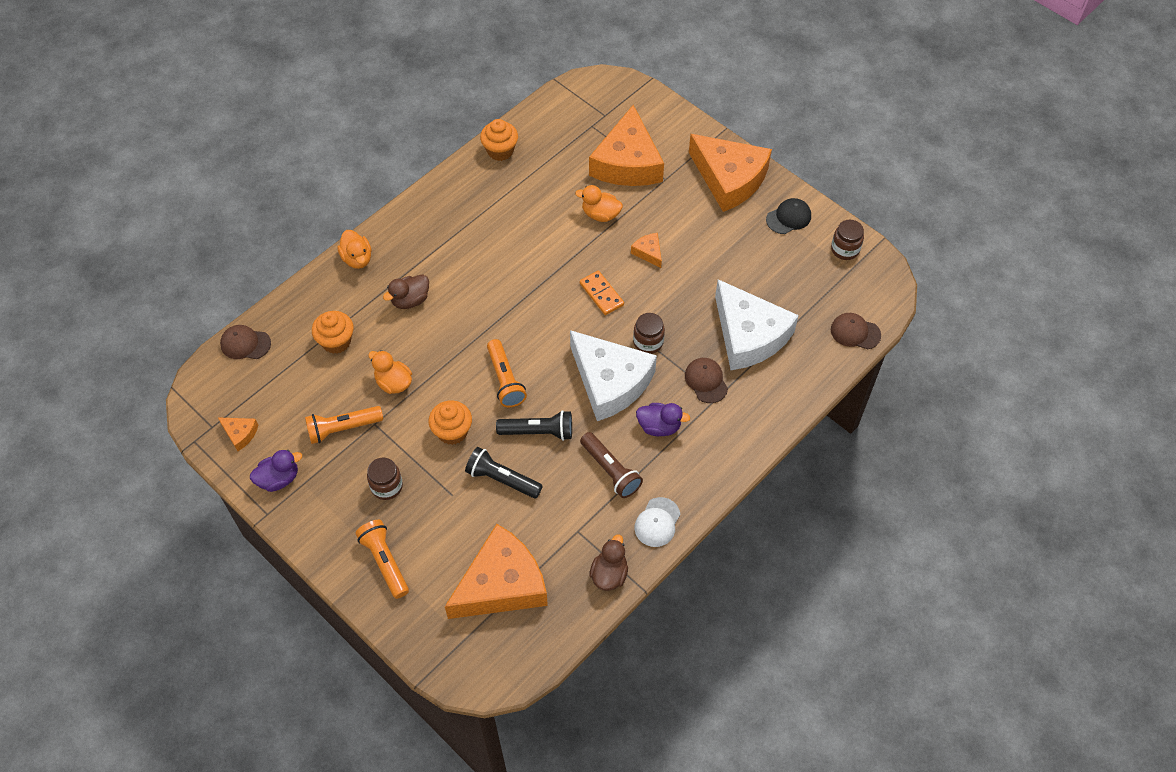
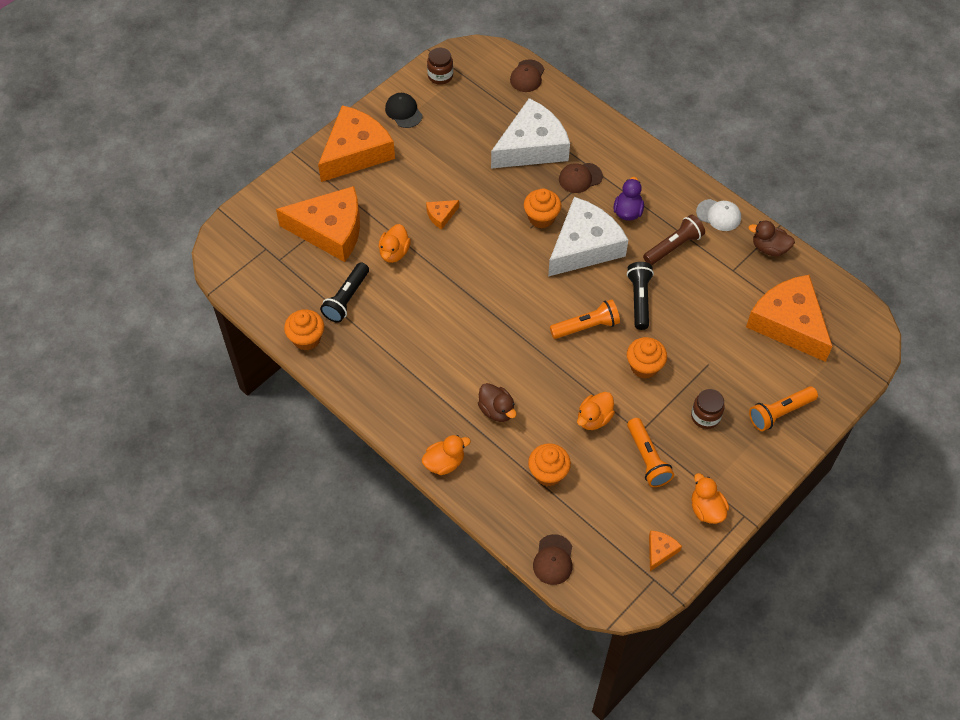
camera: 90 degrees left, 0 degrees up
(279, 479) = (706, 509): purple duck -> orange duck
(502, 479) = (689, 326): black flashlight -> black flashlight (346, 298)
(601, 294) = (489, 252): orange domino -> none
(648, 342) = (541, 218): brown jar -> orange cupcake

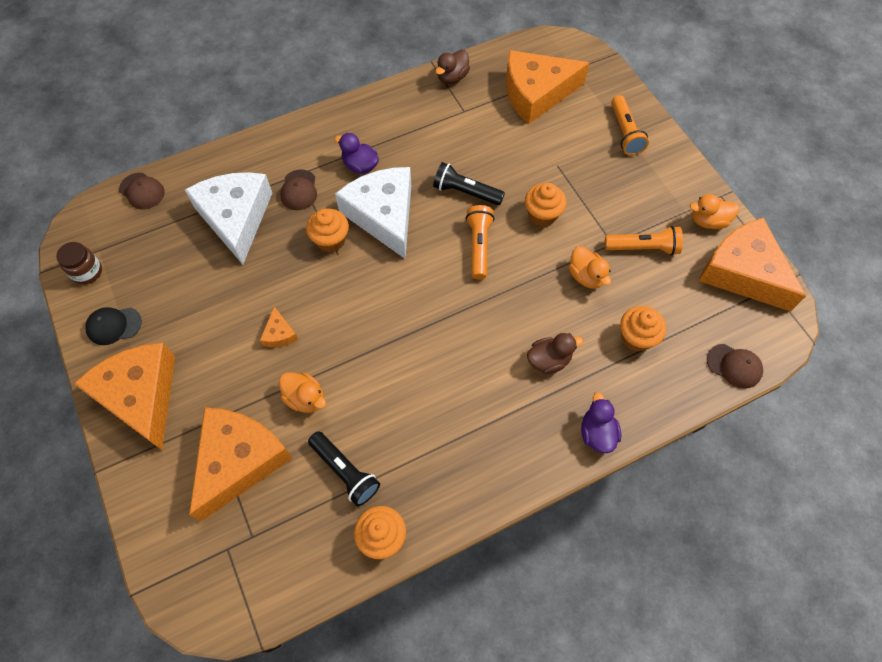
camera: 70 degrees left, 5 degrees up
(444, 463) = (597, 433): orange duck -> purple duck
(660, 551) = (743, 272): orange cheese -> orange cheese, size x2.44
(673, 246) = (418, 145): brown flashlight -> none
(705, 416) = (612, 187): brown jar -> none
(718, 215) = (399, 99): white cap -> none

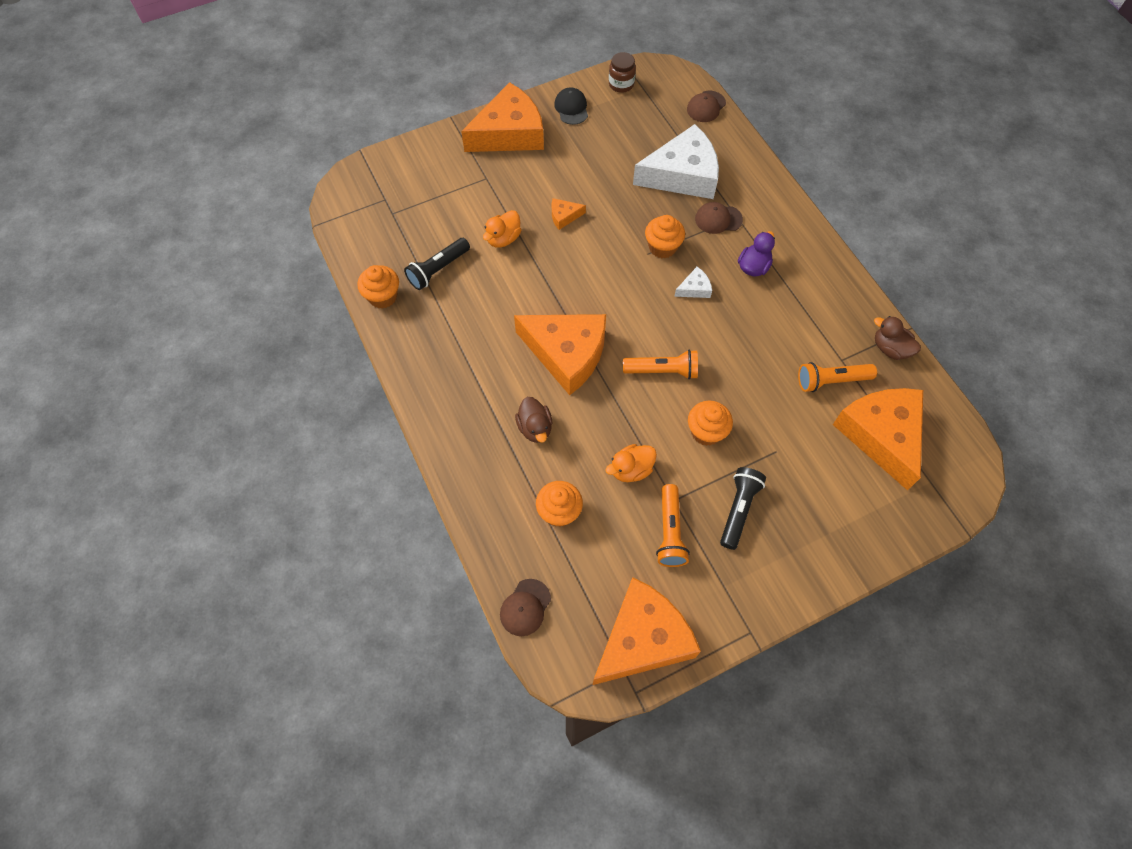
camera: 90 degrees right, 0 degrees up
(239, 461) = (452, 199): orange cheese -> orange cheese (566, 354)
(383, 215) = (694, 288): white cheese -> white cheese, size x0.41
(466, 192) = (729, 360): black flashlight -> black flashlight (738, 510)
(597, 433) = (459, 465): purple duck -> none
(625, 133) = (835, 530): orange flashlight -> orange flashlight (831, 381)
(708, 221) = (711, 610): orange duck -> none

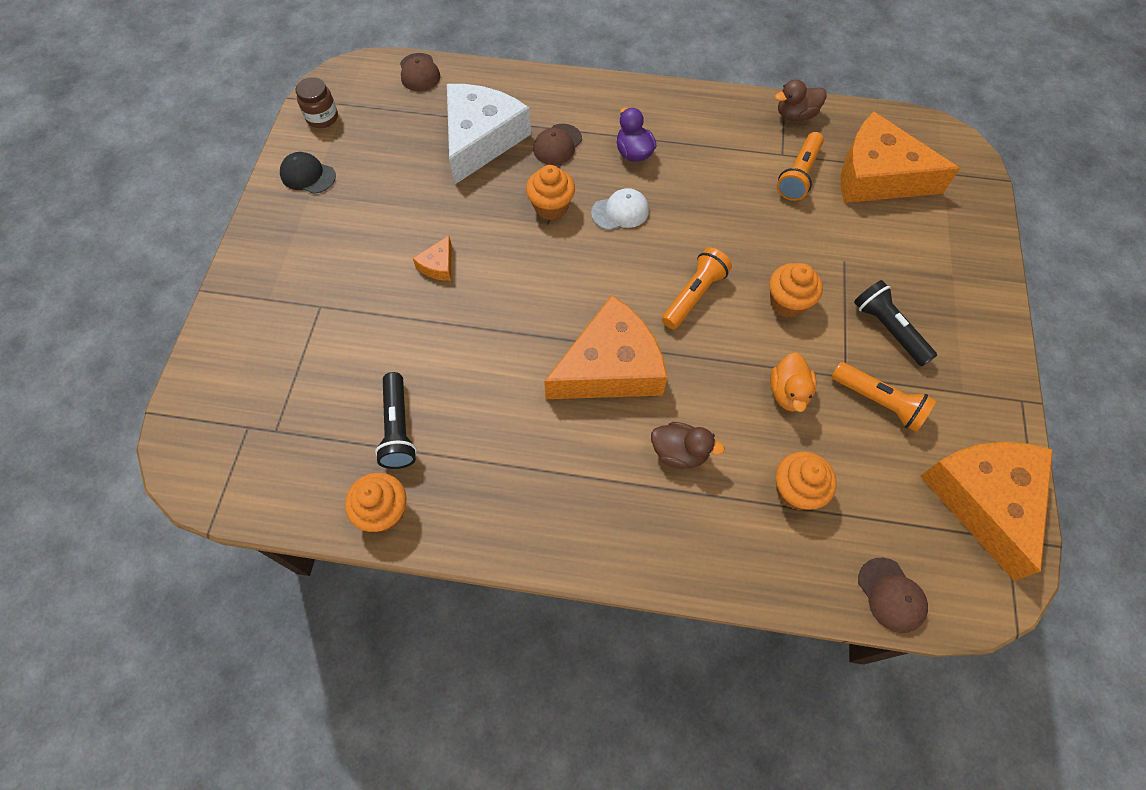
camera: 55 degrees left, 0 degrees up
(503, 239) = (415, 338): orange duck -> none
(509, 133) = (282, 248): orange cheese -> none
(694, 288) = (620, 212): white cheese -> white cap

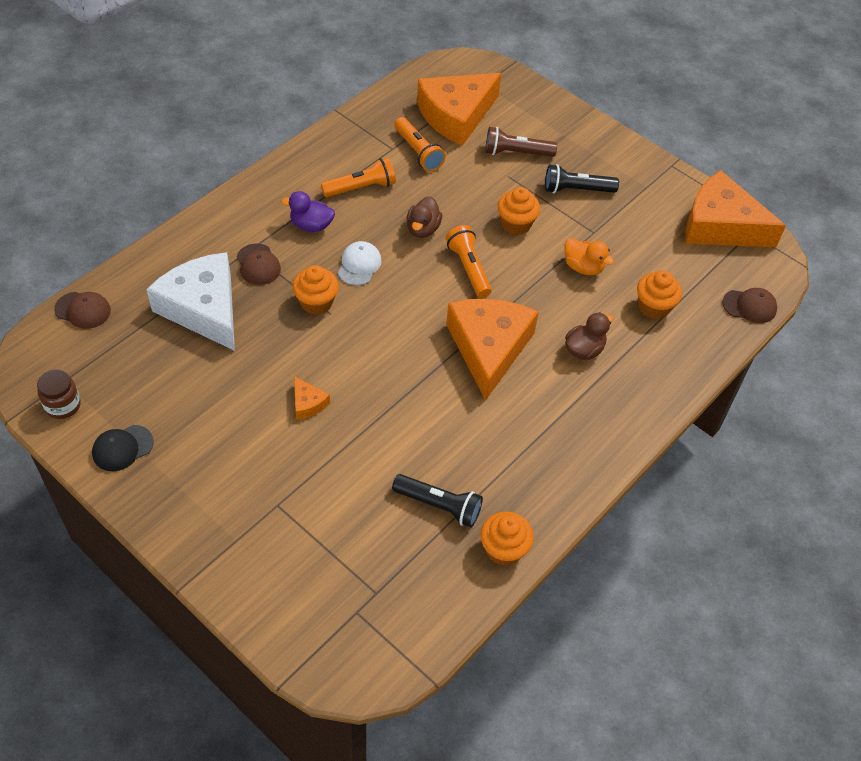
camera: 60 degrees left, 10 degrees down
(795, 115) = (364, 120): brown duck -> brown duck (423, 229)
(878, 402) = (623, 228): orange flashlight -> orange flashlight (361, 188)
(882, 250) = (516, 153): none -> brown flashlight

